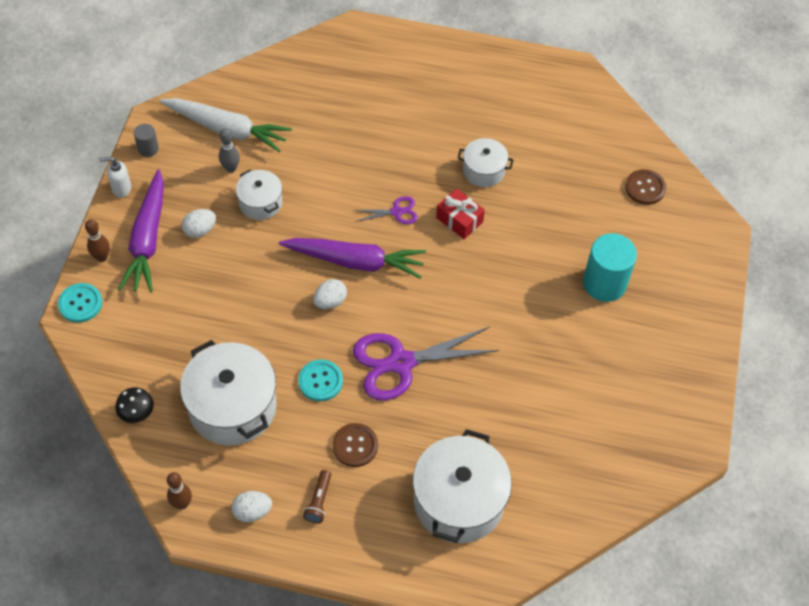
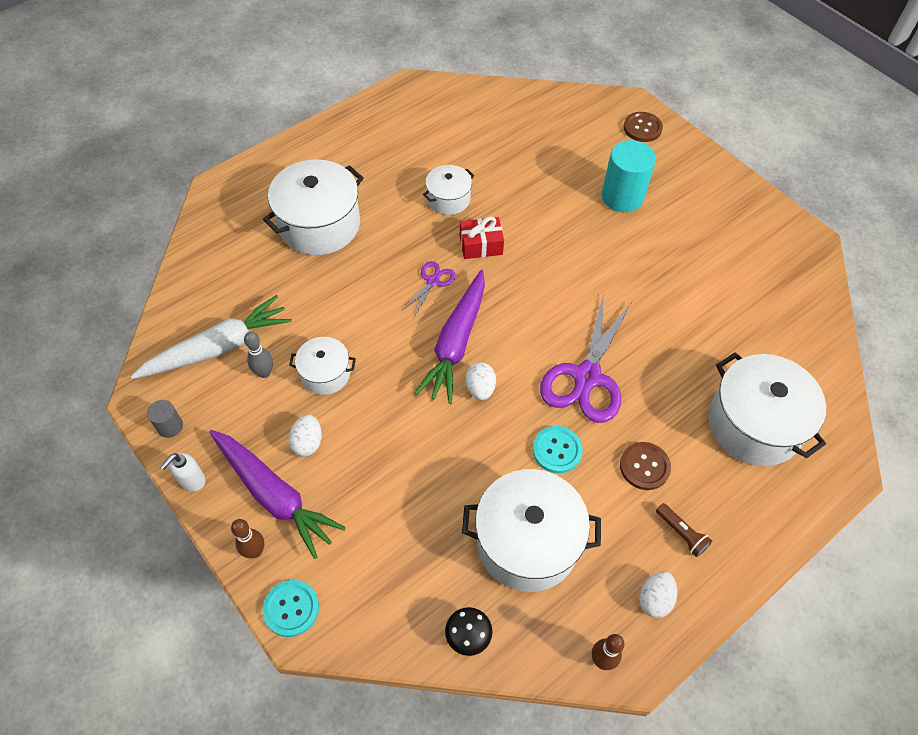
camera: 50 degrees left, 0 degrees up
(355, 262) = (456, 343): purple carrot -> purple carrot turned 150 degrees clockwise
(381, 110) = (319, 224): none -> white pot
(645, 188) = (558, 118): brown button -> brown button (642, 128)

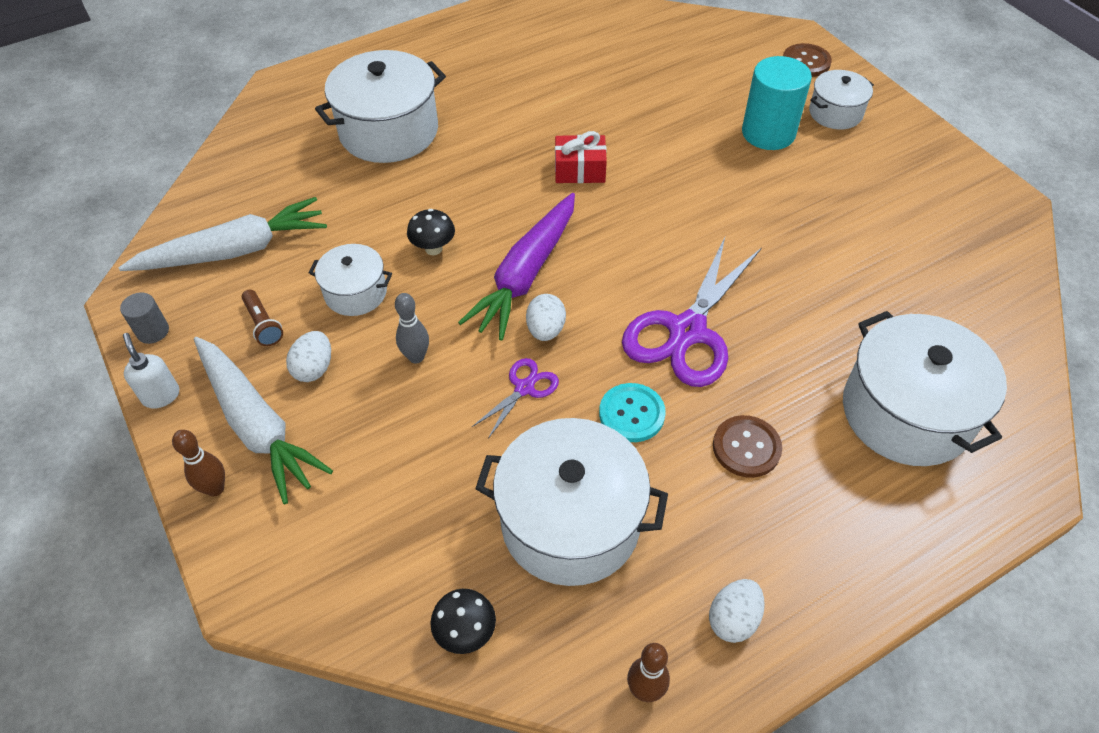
camera: 10 degrees right, 5 degrees down
(192, 480) = (161, 395): white soap dispenser -> white soap dispenser turned 105 degrees clockwise
(264, 373) = (282, 284): grey bowling pin -> grey bowling pin (416, 357)
(274, 495) = (257, 425): purple carrot -> white carrot
(291, 608) = (242, 564): turquoise button -> none
(379, 328) = (433, 249): none -> black mushroom
(432, 281) = (511, 203): purple scissors -> purple scissors (524, 388)
(448, 199) = (550, 117): white pot -> white pot (835, 113)
(681, 533) = (784, 538): brown flashlight -> brown flashlight (263, 324)

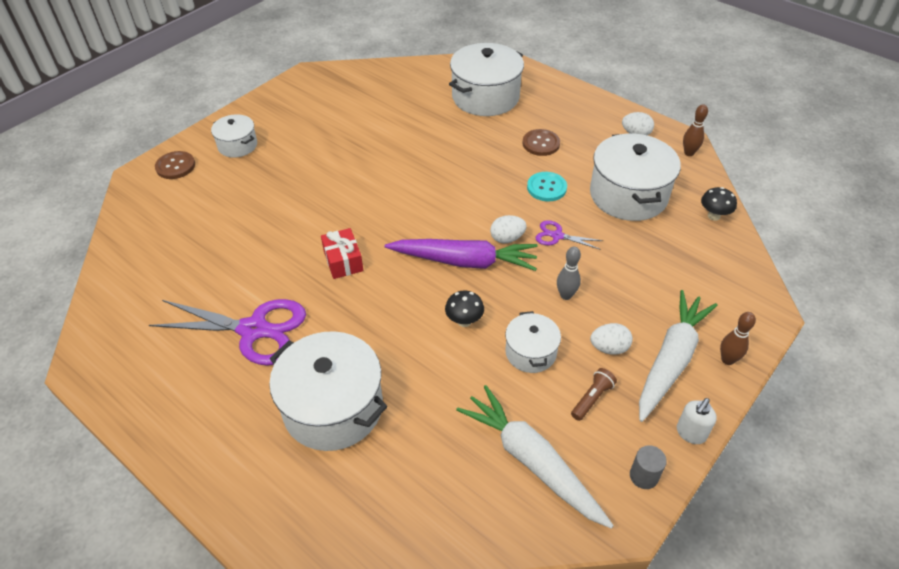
camera: 110 degrees left, 5 degrees down
(687, 331) = (474, 178): purple scissors -> purple scissors (254, 330)
(768, 133) = (269, 173): turquoise cylinder -> none

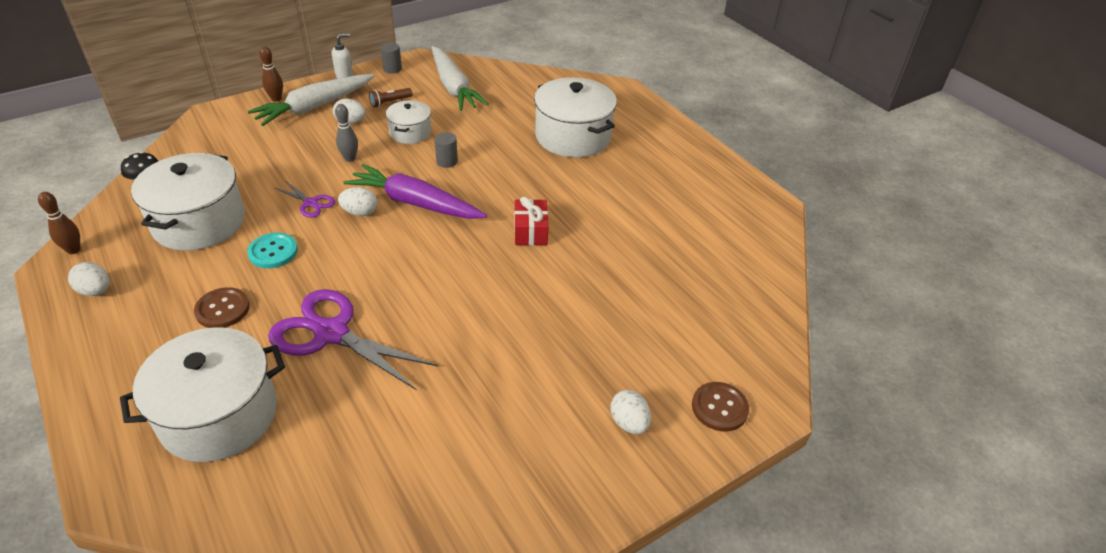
camera: 165 degrees left, 5 degrees down
(237, 145) = (629, 423): white pot -> white egg
(254, 330) = (627, 196): purple scissors -> purple scissors (331, 333)
(464, 321) = (447, 161): black mushroom -> grey cylinder

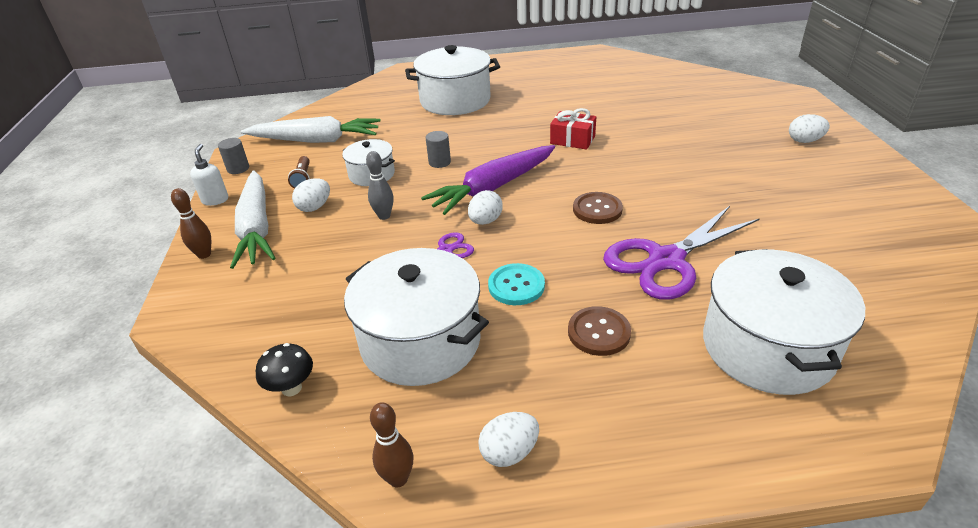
camera: 60 degrees left, 5 degrees down
(719, 408) = (794, 109): brown button -> brown button (597, 209)

